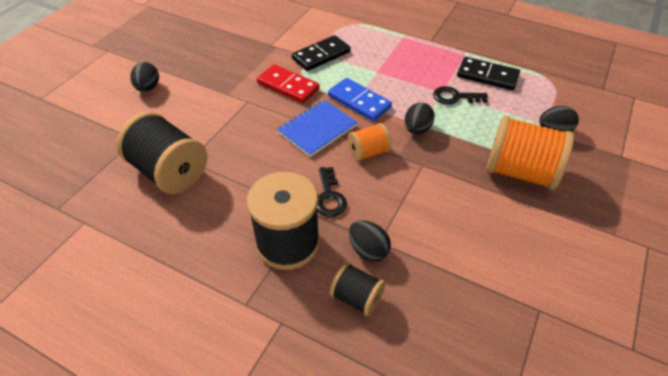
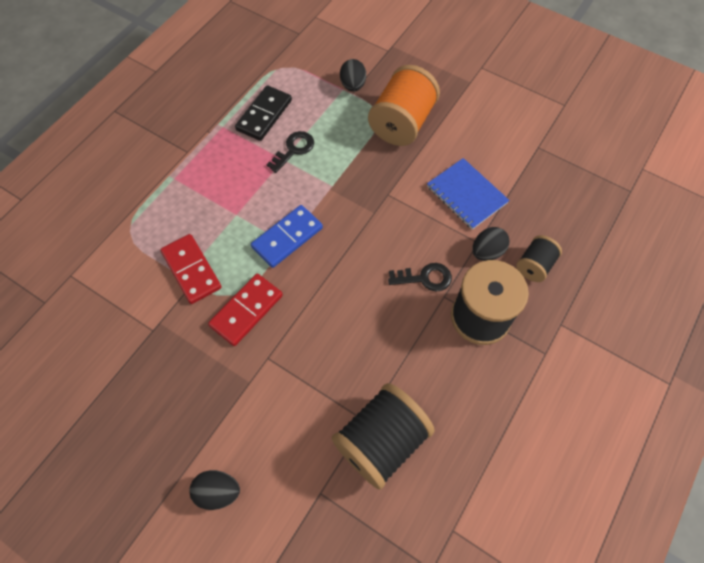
camera: 85 degrees left, 15 degrees up
(317, 129) = (327, 283): blue notebook -> blue notebook (466, 195)
(321, 55) = (191, 270): black domino -> red domino
(368, 152) = (367, 238): orange spool -> none
(417, 129) = (338, 191): black egg -> none
(455, 97) = (294, 149): black key -> black key turned 150 degrees counterclockwise

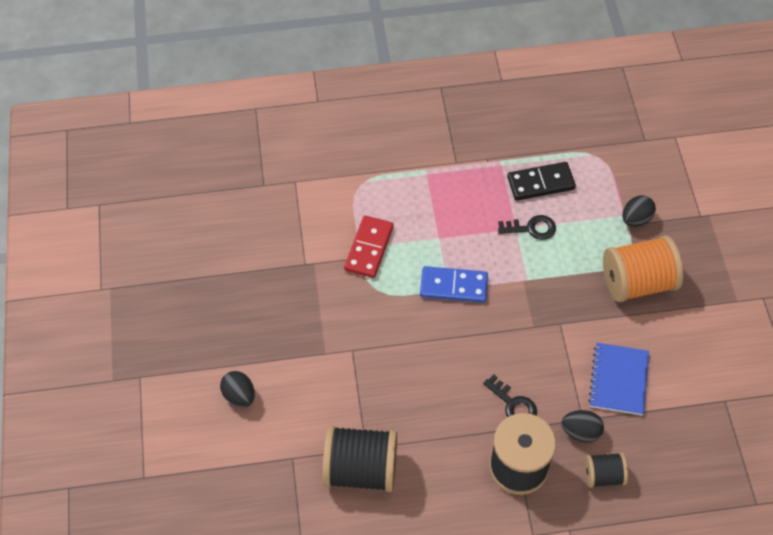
camera: 50 degrees right, 5 degrees down
(246, 310) = (373, 308): red domino -> none

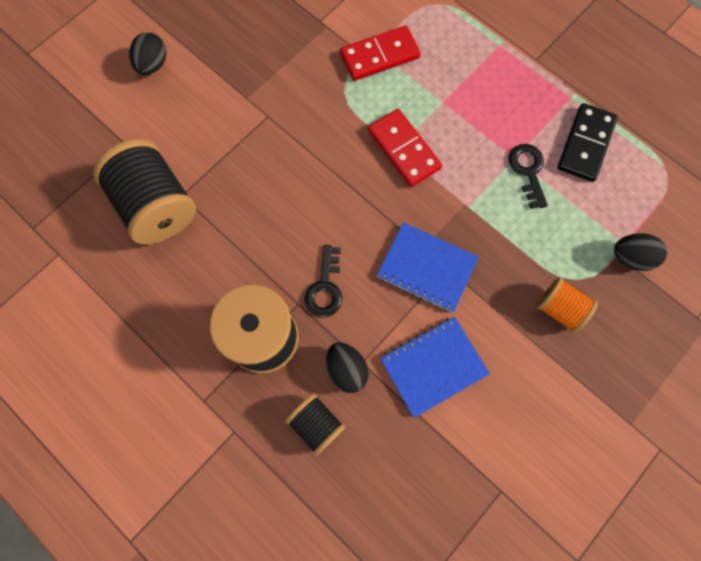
camera: 50 degrees right, 15 degrees up
(453, 286) = (404, 149): blue domino -> red domino
(531, 228) = (528, 171): black key -> black key turned 150 degrees counterclockwise
(541, 183) = (585, 144): black domino -> black domino turned 75 degrees clockwise
(549, 335) = (426, 268): none -> blue notebook
(637, 282) = (559, 309): orange spool -> orange spool, size x0.54

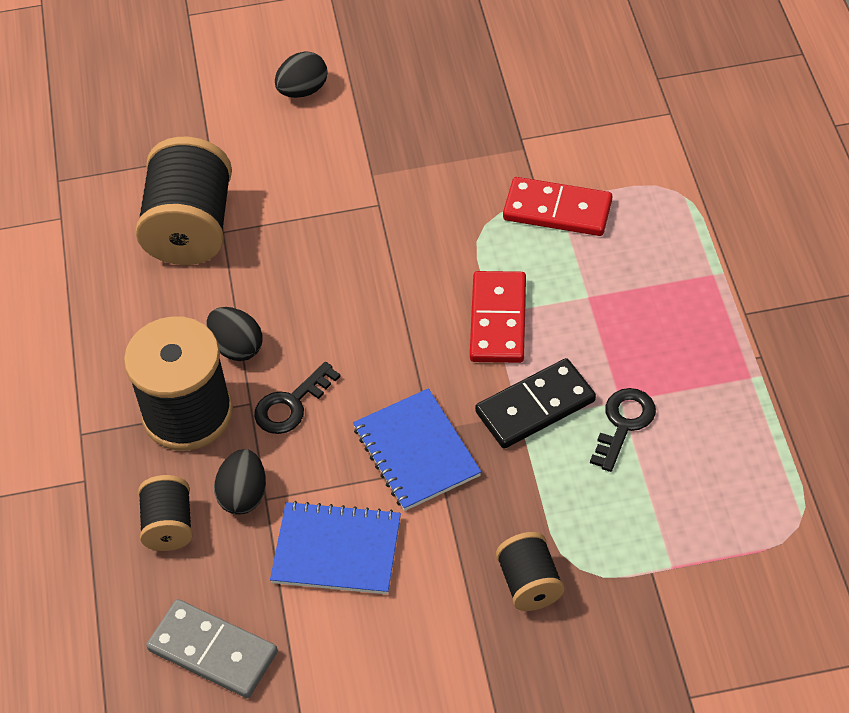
camera: 40 degrees right, 20 degrees down
(415, 490) = (212, 651): none -> grey domino
(559, 309) = (529, 583): orange spool -> black spool
(585, 144) = (721, 436): black domino -> black domino (535, 406)
(631, 257) = (665, 585): black egg -> black egg (237, 347)

